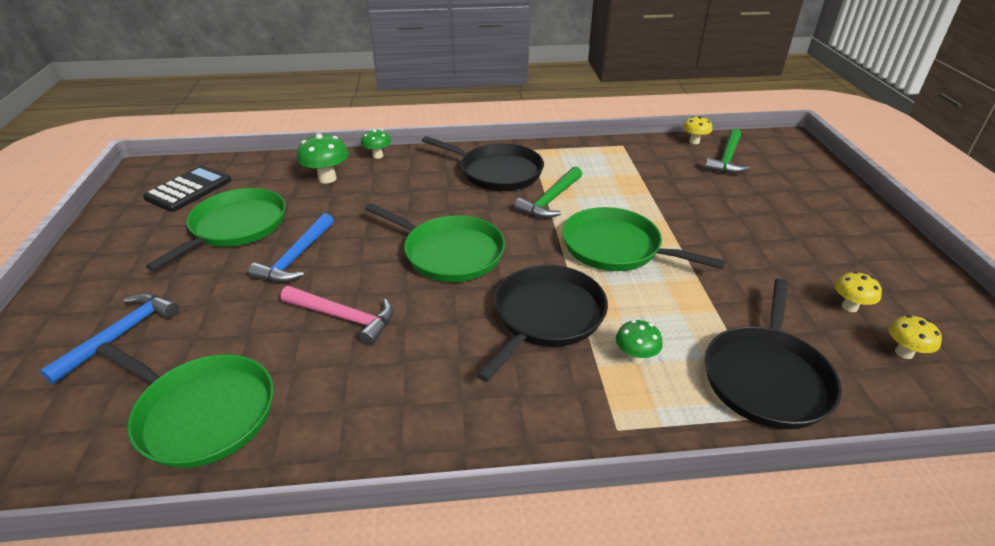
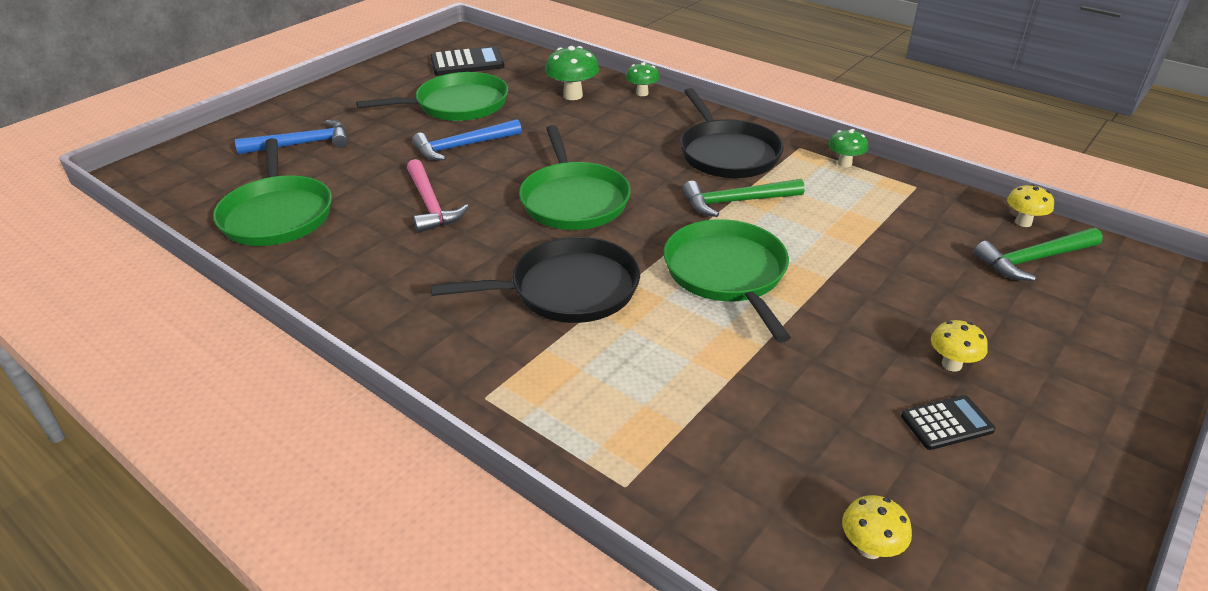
camera: 45 degrees right, 0 degrees up
(635, 357) = (586, 363): green mushroom -> green mushroom (844, 163)
(766, 377) = (673, 457): black pan -> none
(826, 264) = (946, 423): none -> black calculator
(849, 307) = (890, 472): yellow mushroom -> yellow mushroom (951, 364)

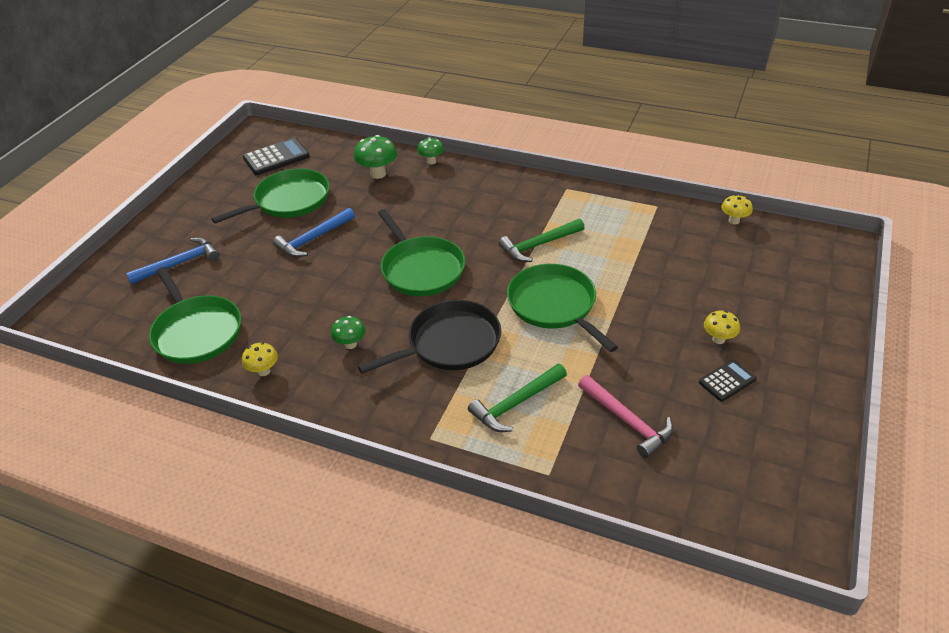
camera: 15 degrees left, 5 degrees up
(430, 205) = (314, 297): pink hammer -> pink hammer (628, 421)
(727, 153) = (516, 204): black pan -> none
(844, 163) = (602, 196): green mushroom -> green mushroom (350, 344)
(870, 548) = (707, 473): yellow mushroom -> yellow mushroom (264, 371)
(1033, 260) = (747, 249): green hammer -> green hammer (515, 404)

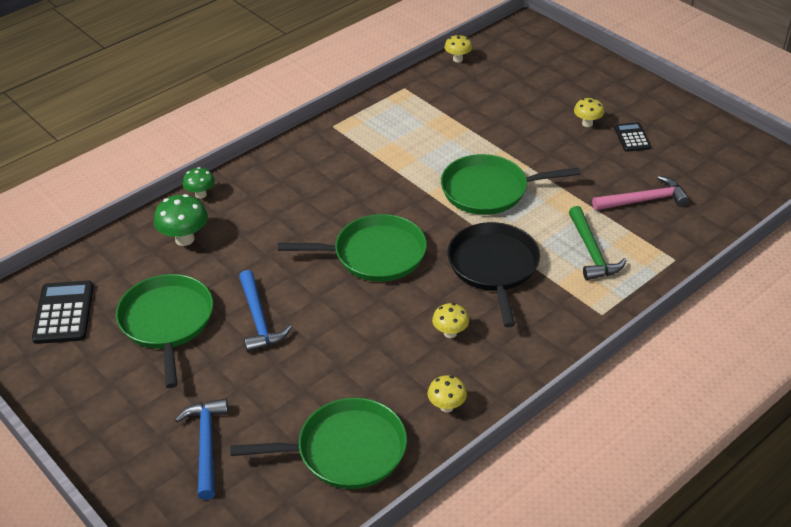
camera: 65 degrees left, 0 degrees up
(350, 344) = (450, 333): green mushroom -> yellow mushroom
(538, 245) = (401, 171): green hammer -> none

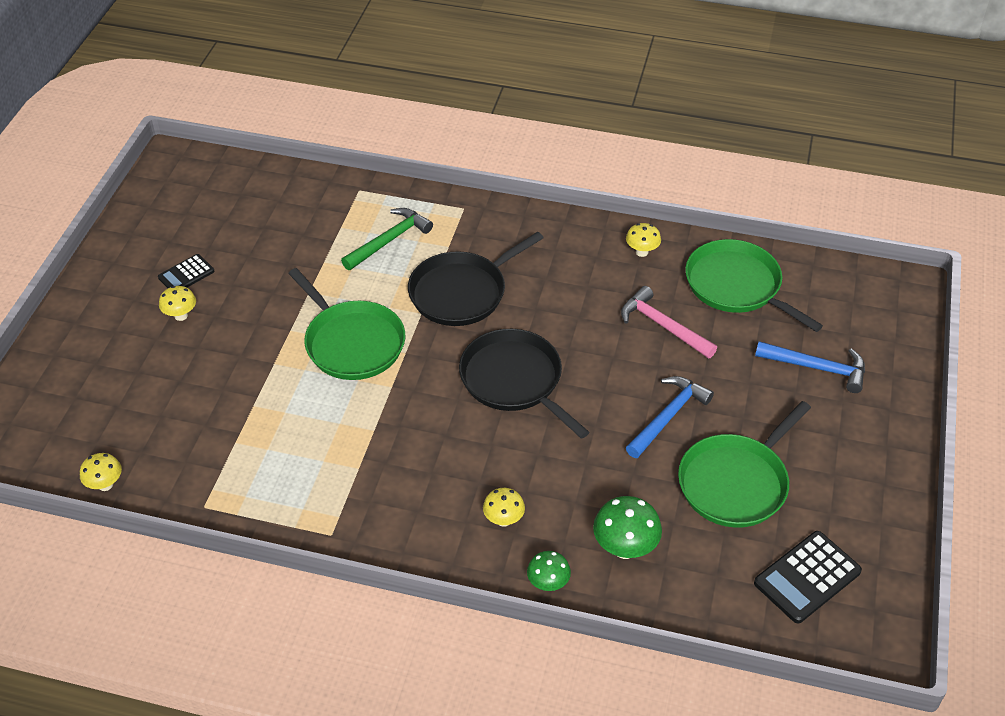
camera: 125 degrees left, 5 degrees up
(206, 444) = (817, 368): blue hammer -> blue hammer turned 120 degrees counterclockwise
(374, 254) = (514, 380): green pan -> black pan
(450, 333) = (565, 284): yellow mushroom -> yellow mushroom (503, 520)
(644, 200) = (287, 233): pink hammer -> pink hammer (662, 325)

